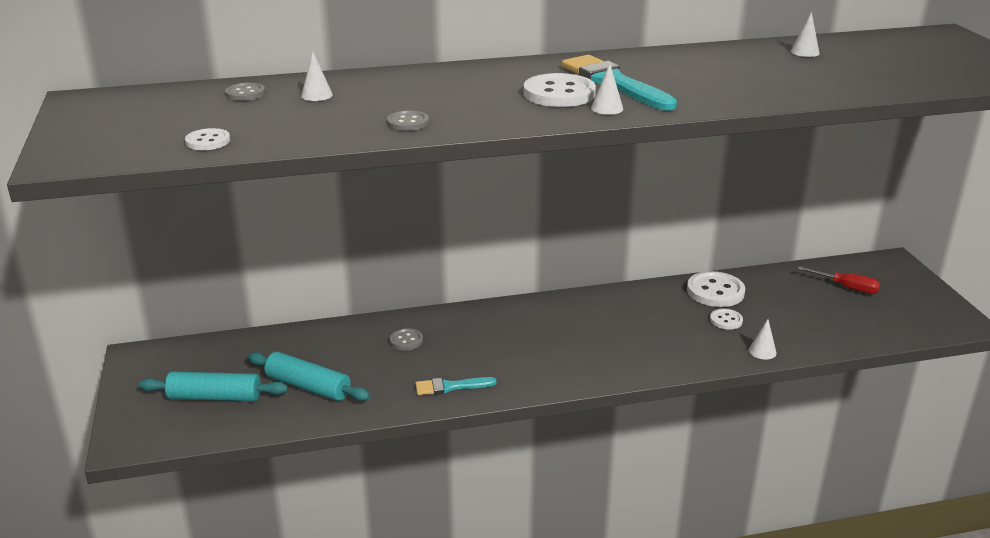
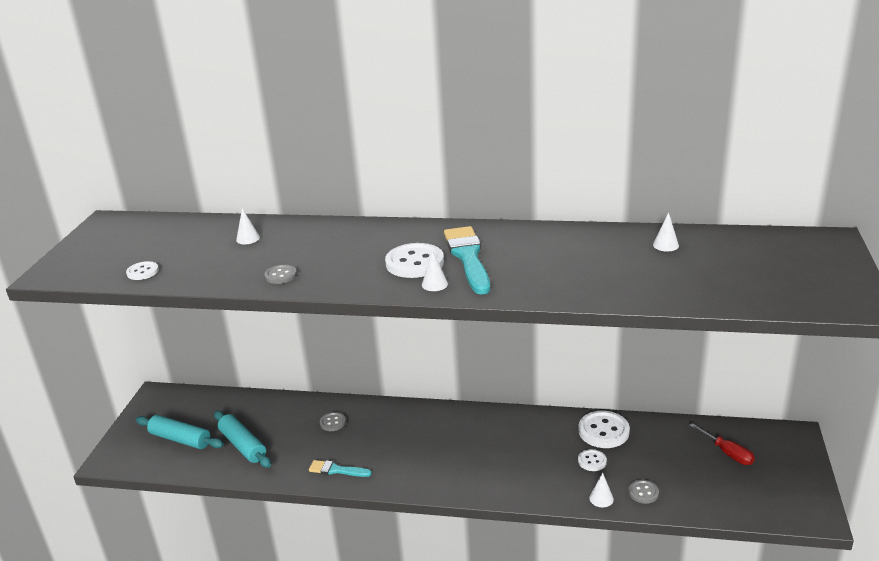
camera: 25 degrees right, 0 degrees up
(245, 93) = (205, 230): grey button -> grey button (643, 492)

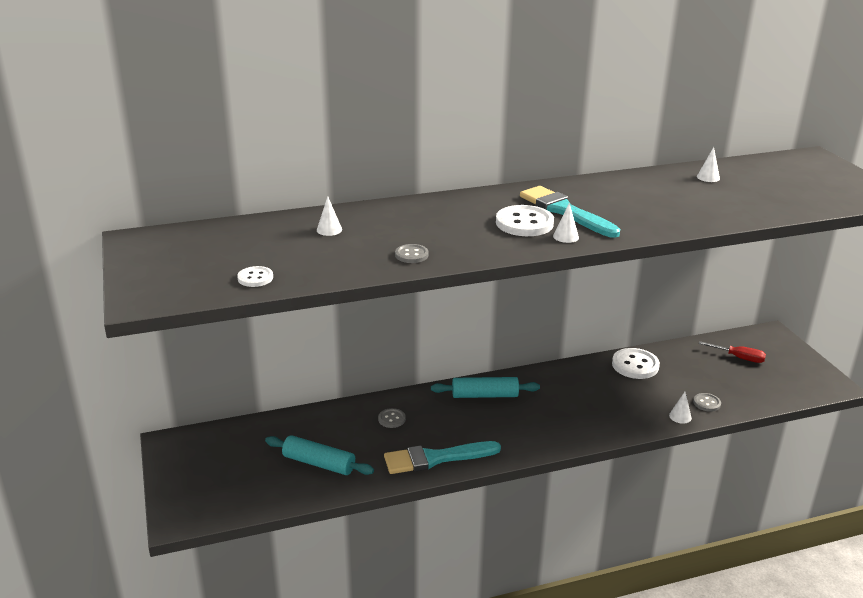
camera: 30 degrees left, 0 degrees up
(180, 439) = (243, 476): turquoise rolling pin -> turquoise rolling pin (485, 395)
(336, 470) = (436, 458): turquoise brush -> turquoise brush, size x1.78
(592, 461) = (647, 390): white button -> none

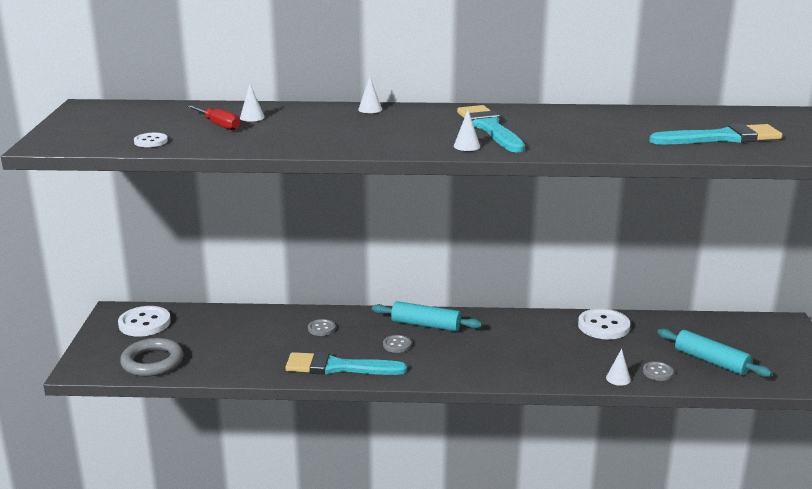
camera: 20 degrees right, 5 degrees down
(249, 493) = (152, 362): none -> grey ring
(319, 463) = (229, 351): turquoise rolling pin -> turquoise rolling pin (711, 361)
(411, 255) = (303, 142): grey button -> grey button (397, 345)
(524, 223) = (438, 132): white button -> white button (144, 323)
(708, 177) = (677, 118): white cone -> white cone (370, 109)
(739, 358) = (728, 338): red screwdriver -> red screwdriver (218, 125)
(762, 195) = (721, 138): none -> turquoise brush

